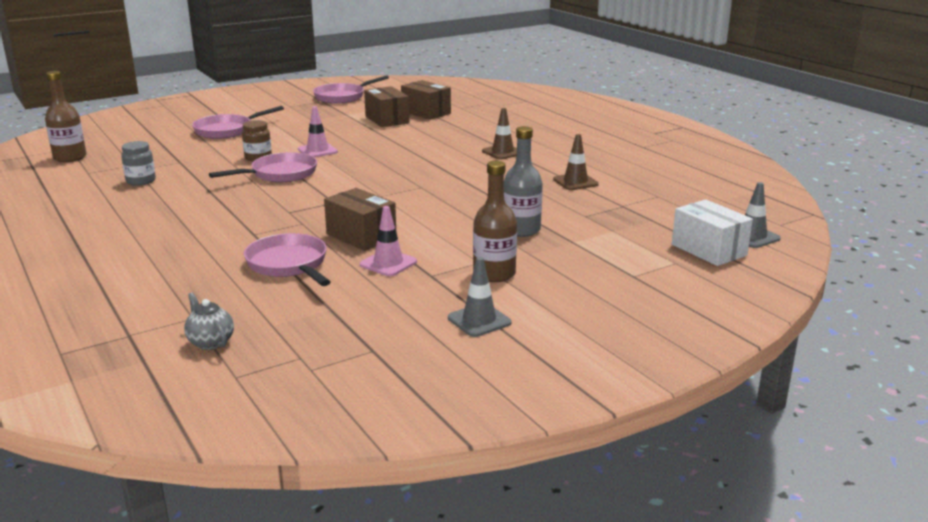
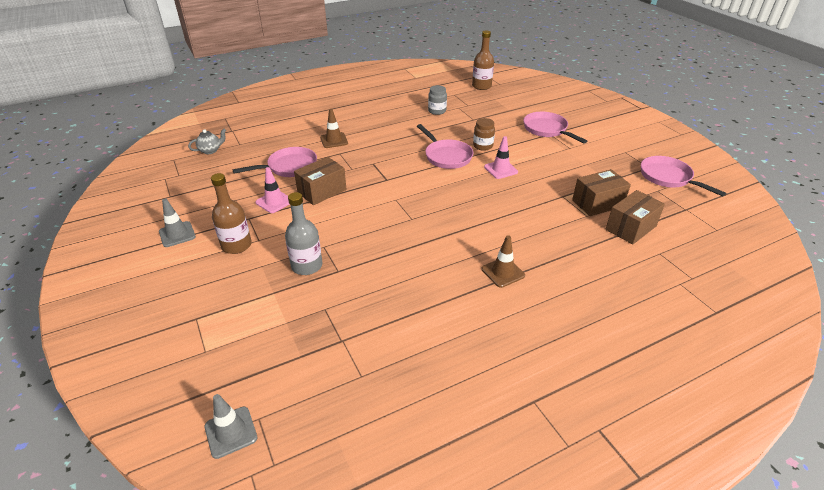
camera: 95 degrees right, 15 degrees up
(575, 182) = (411, 315): brown traffic cone -> brown traffic cone (334, 140)
(709, 250) = (218, 383): white box -> none

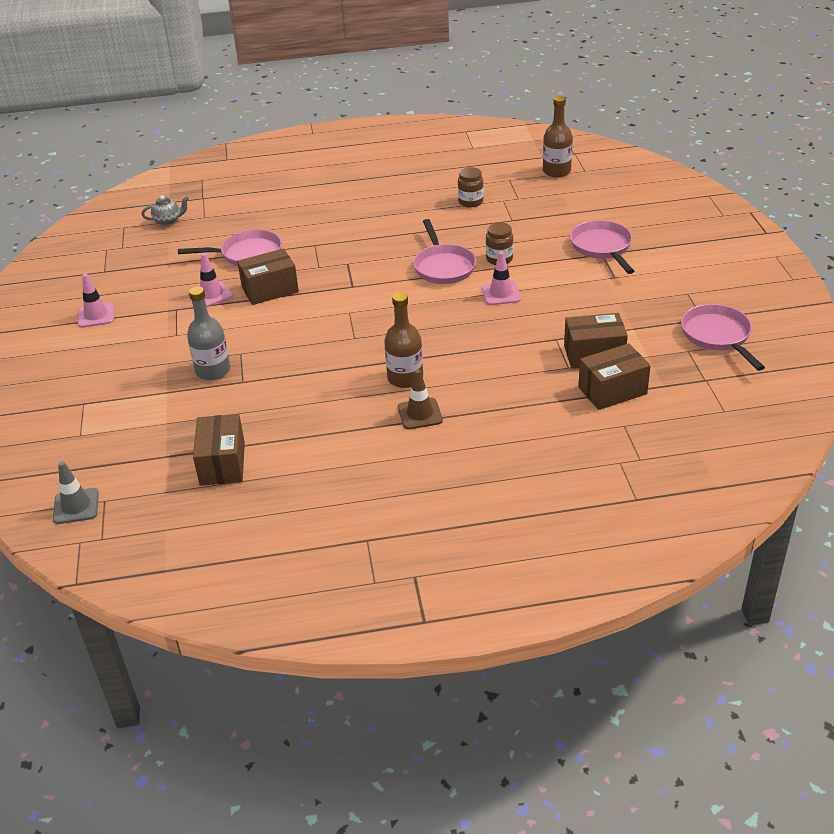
camera: 20 degrees right, 0 degrees up
(177, 234) = (96, 315): grey traffic cone -> pink traffic cone
(236, 245) = (151, 337): brown bottle -> brown bottle (405, 378)
(334, 140) = (316, 227): brown traffic cone -> none
(359, 352) = (222, 463): none -> brown box
(437, 111) = (470, 202): grey jar -> brown jar

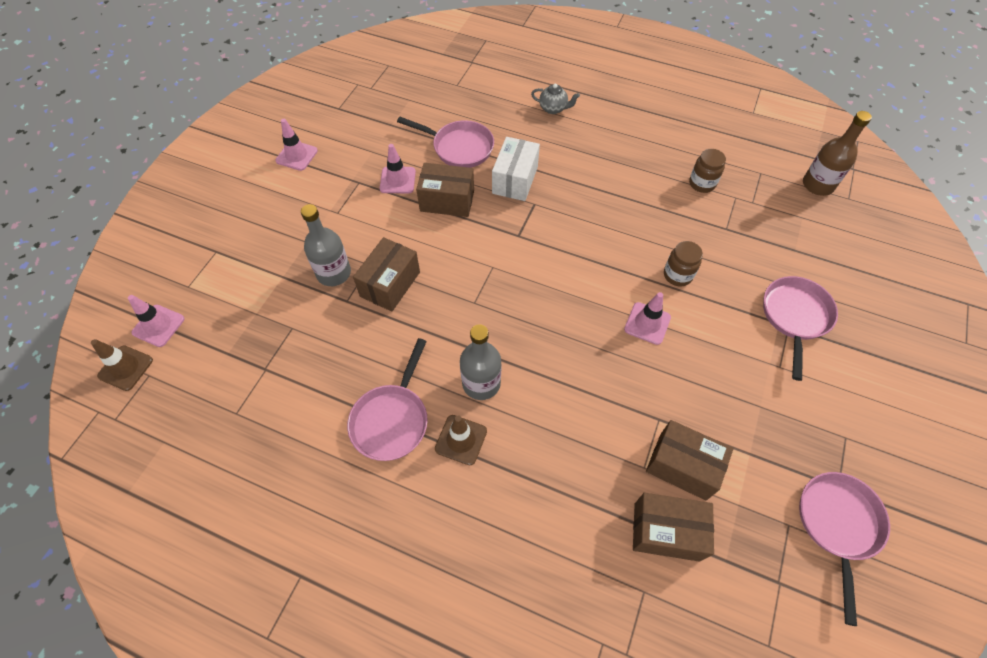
camera: 30 degrees right, 20 degrees up
(76, 506) = (125, 368): grey traffic cone -> brown traffic cone
(79, 469) = (158, 326): none -> pink traffic cone
(168, 221) = (425, 76): grey teapot -> grey teapot (553, 109)
(222, 463) = (260, 392): brown box -> brown box (390, 284)
(317, 255) = (515, 180): none -> white box
(405, 378) = (481, 383): brown bottle -> grey bottle
(443, 267) = (617, 256): pink pan -> pink pan (392, 420)

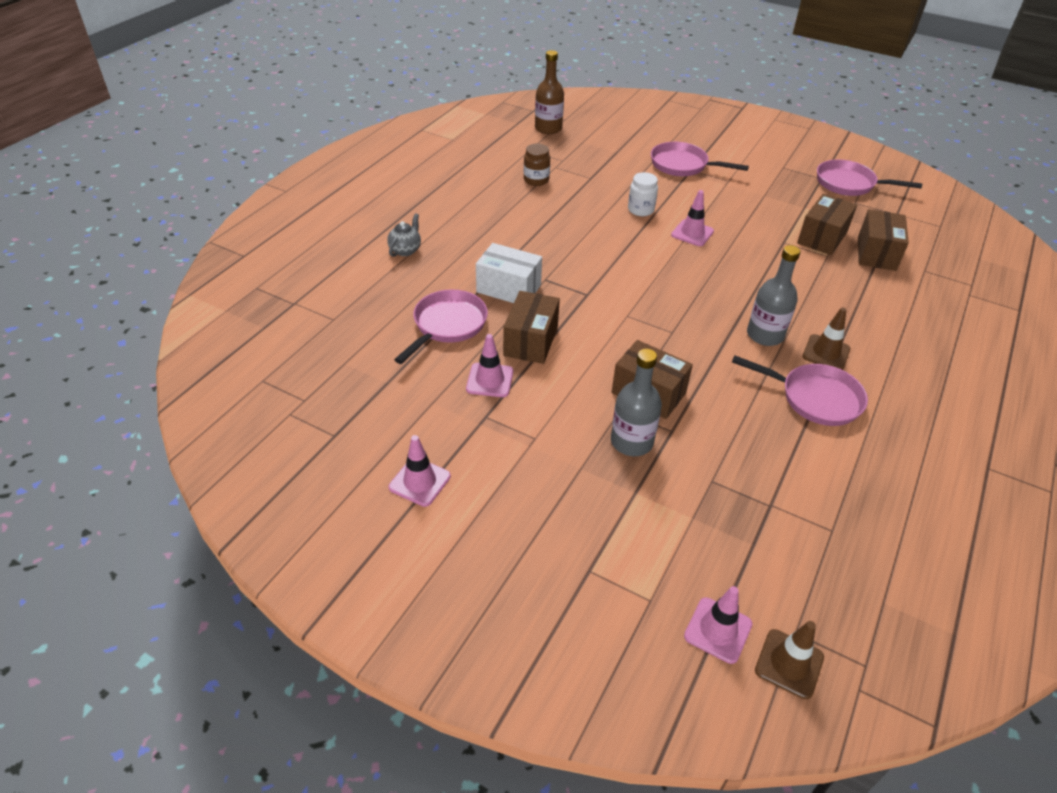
camera: 85 degrees left, 15 degrees down
(677, 275) = (640, 210): brown jar -> white jar

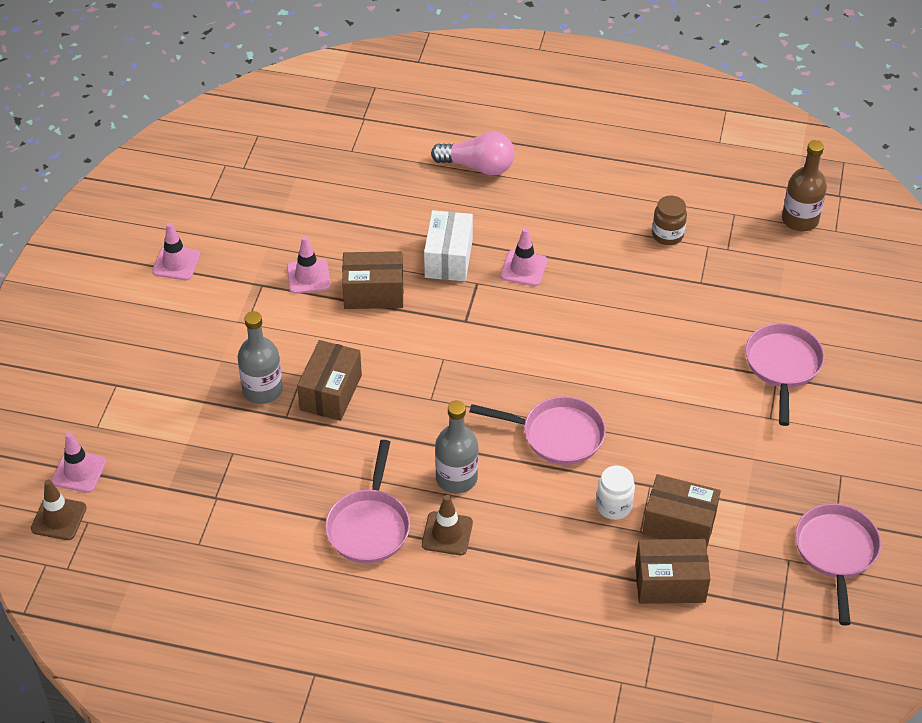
camera: 75 degrees right, 5 degrees up
(405, 250) = (478, 166): grey teapot -> pink light bulb
(447, 325) = (373, 228): pink pan -> pink pan (557, 435)
(640, 210) = (652, 340): white jar -> white jar (614, 506)
(692, 233) = (625, 394): pink traffic cone -> pink traffic cone (523, 268)

